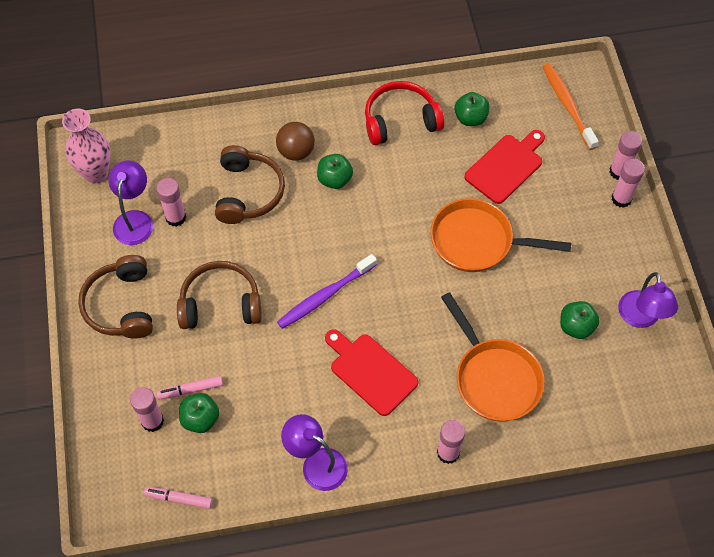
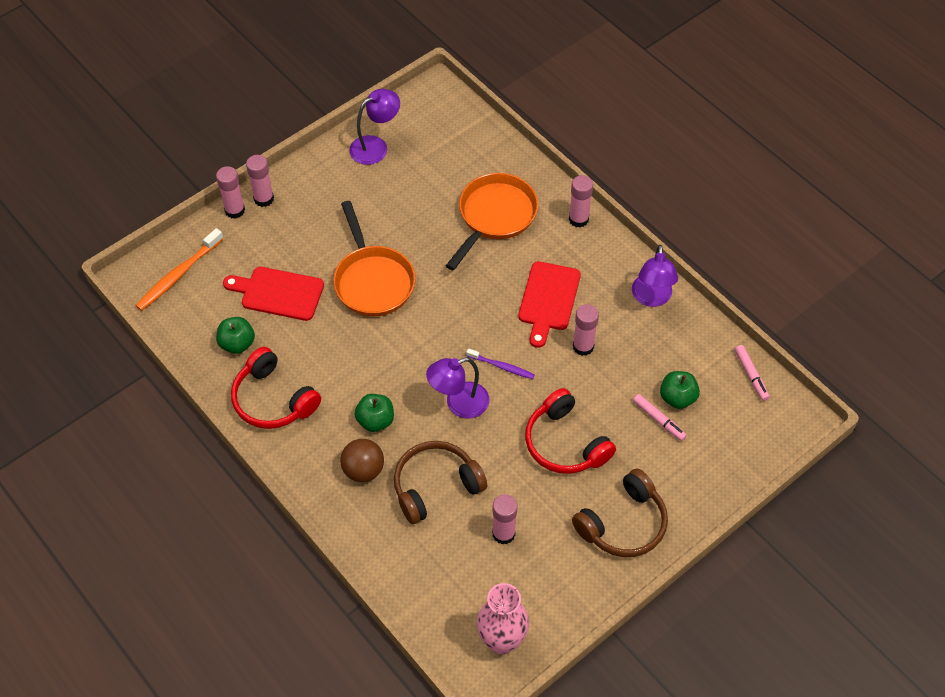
camera: 120 degrees left, 5 degrees down
(135, 220) = (530, 569): purple lamp -> purple lamp (459, 403)
(152, 421) = (706, 432): pink glue stick -> pink glue stick (583, 346)
(220, 303) = (565, 443): brown headphones -> red headphones
(325, 295) = (501, 366): purple toothbrush -> purple toothbrush, size x0.60
(576, 327) = (411, 183): green apple -> none

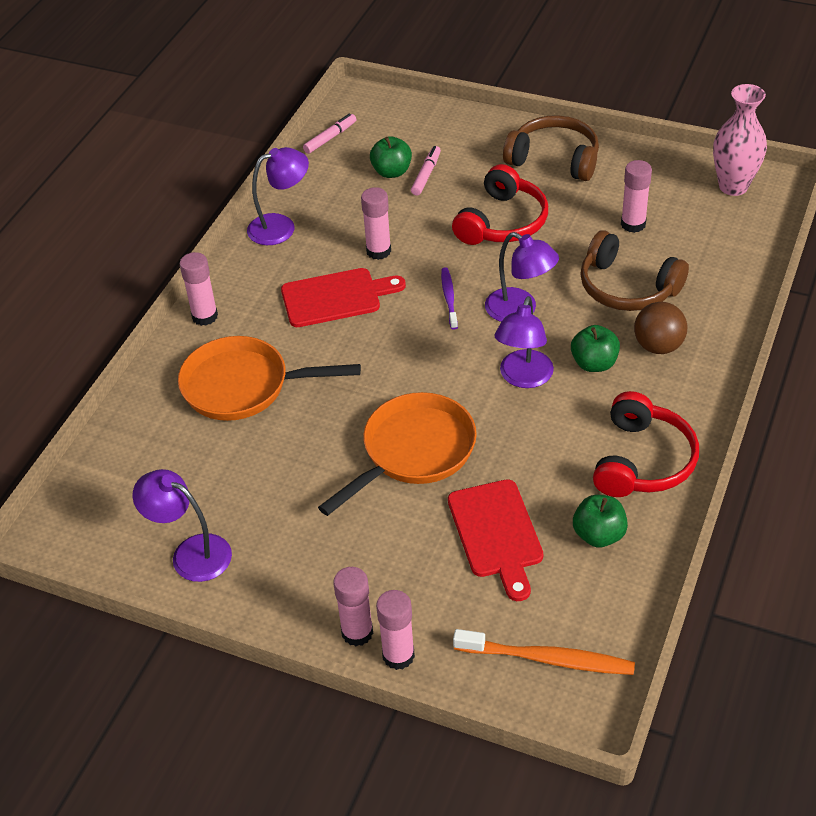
camera: 115 degrees left, 10 degrees down
(392, 372) = (523, 378): none -> purple lamp

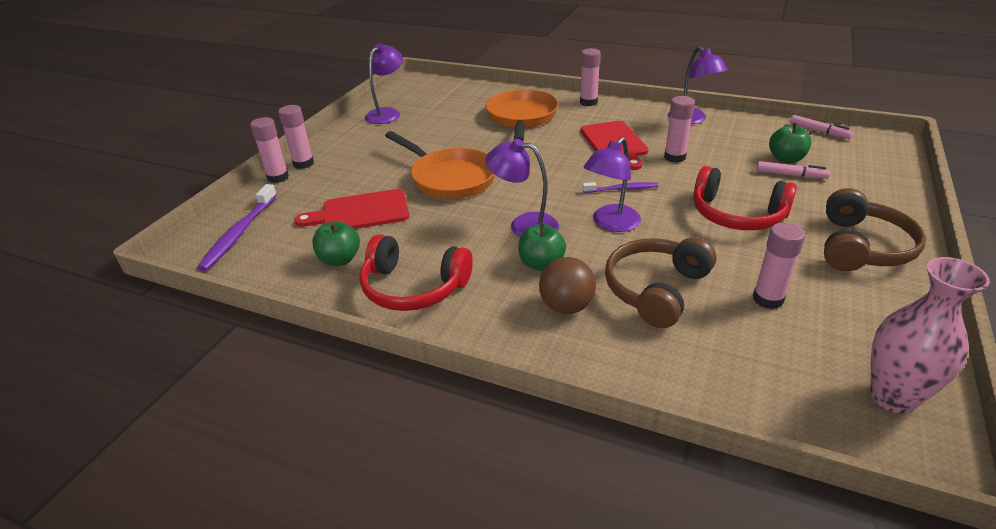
camera: 90 degrees right, 10 degrees down
(547, 659) = (240, 233): orange toothbrush -> purple toothbrush

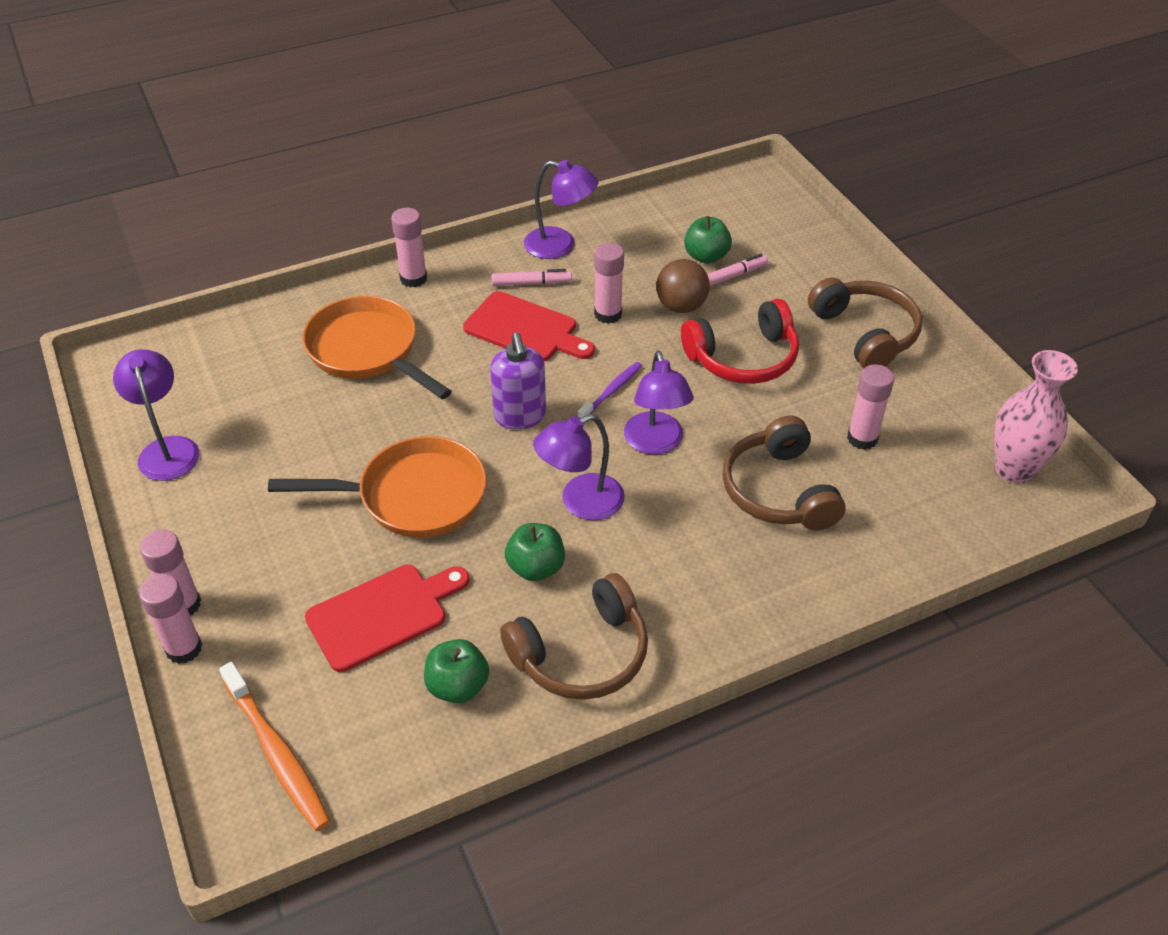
camera: 50 degrees left, 10 degrees up
(240, 233) = (277, 753): purple toothbrush -> orange toothbrush
(360, 212) = (382, 614): red cutting board -> red cutting board turned 150 degrees counterclockwise
(413, 287) = (582, 654): red headphones -> brown headphones
(541, 264) = (657, 536): green apple -> green apple (536, 567)
(553, 175) = (520, 416): none -> purple soap dispenser
(566, 306) = (735, 564): brown ball -> brown ball (681, 306)
(818, 131) = (693, 199): pink marker -> pink marker (531, 283)

